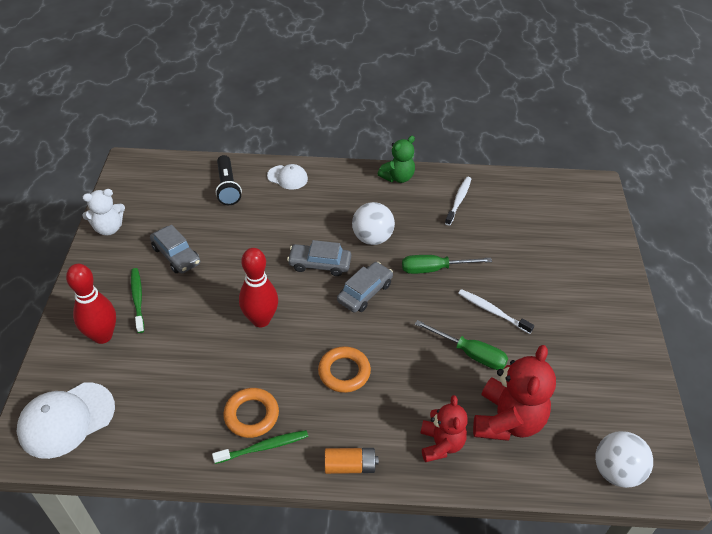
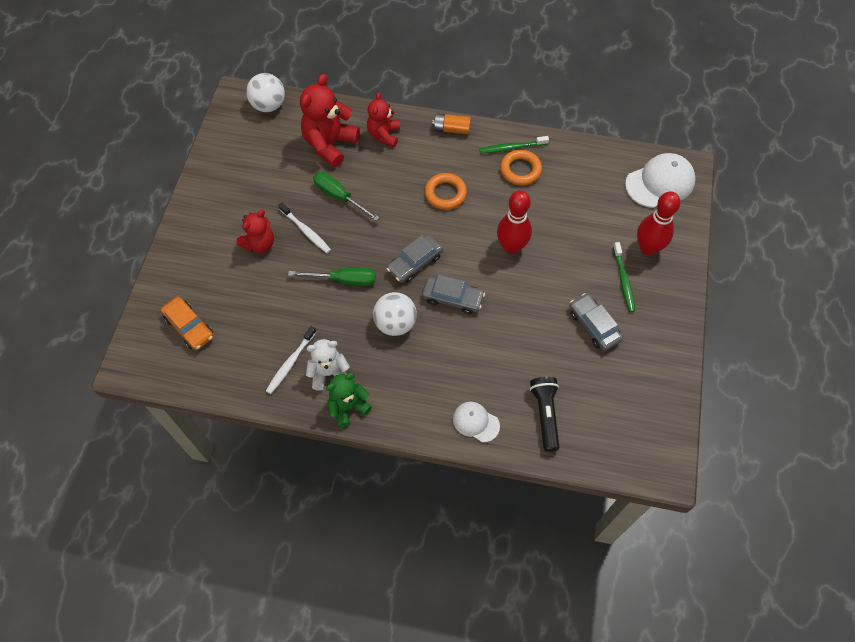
camera: 170 degrees left, 15 degrees up
(109, 228) = (668, 369): white teddy bear -> white teddy bear (329, 373)
(536, 293) = (259, 244): none -> red teddy bear
(563, 217) = (189, 327): none -> orange car

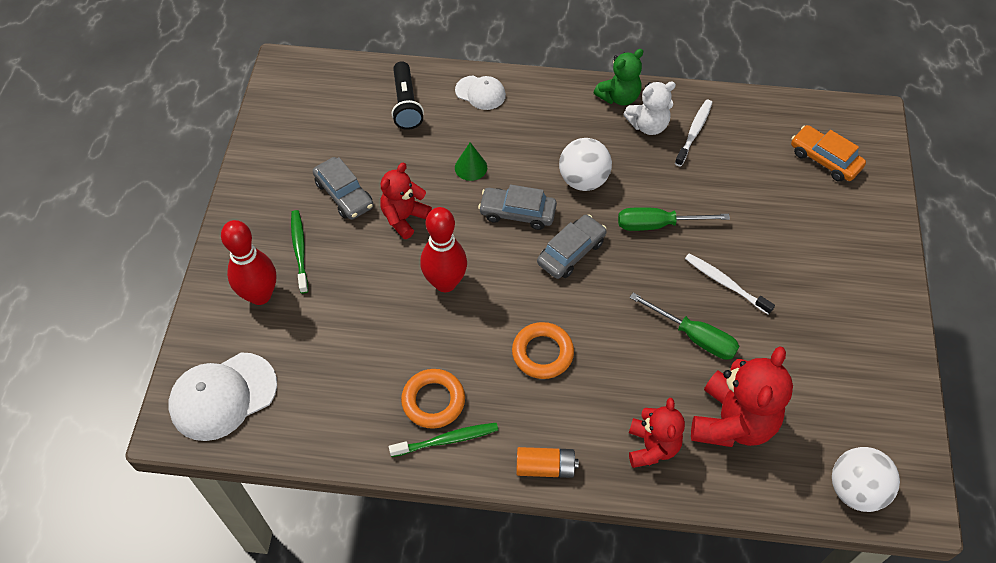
camera: 175 degrees right, 5 degrees down
(259, 244) = (781, 262): red teddy bear -> red teddy bear (404, 218)
(488, 343) = (471, 167): none -> green cone

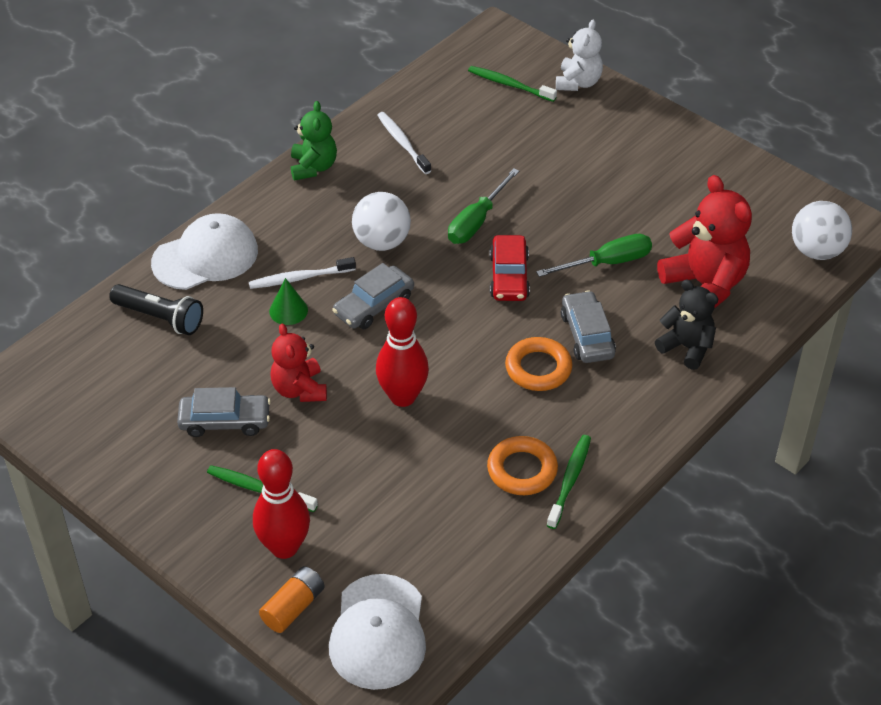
camera: 55 degrees left, 10 degrees down
(480, 93) = (205, 257): white cap -> white cap, size x1.73
(545, 467) = (651, 426): orange battery -> orange battery (293, 607)
(571, 252) = (452, 293): grey car -> grey car (587, 335)
(619, 279) = (509, 276): none -> red car
(648, 125) = (365, 167): white teddy bear -> white teddy bear (578, 82)
(652, 447) = (686, 347): red teddy bear -> black teddy bear
(726, 283) = (574, 214): white toothbrush -> white toothbrush (300, 278)
(824, 159) = (510, 85): orange car -> green toothbrush

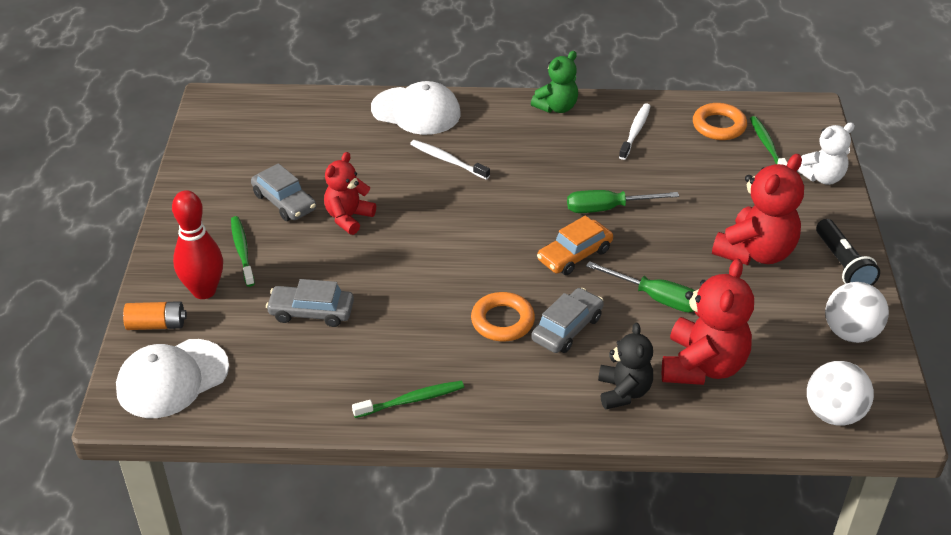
camera: 50 degrees right, 5 degrees down
(160, 318) = (341, 124): black flashlight -> black flashlight (842, 265)
(288, 310) = (412, 172): green cone -> none
(374, 305) = (464, 207): grey car -> grey car (311, 312)
(382, 242) = (528, 176): white ball -> white ball (850, 333)
(402, 397) = (396, 269): red bowling pin -> none
(509, 276) = (574, 255): red car -> orange car
(522, 470) = (394, 368): orange ring -> orange ring (719, 126)
(618, 175) = (755, 252): none -> red teddy bear

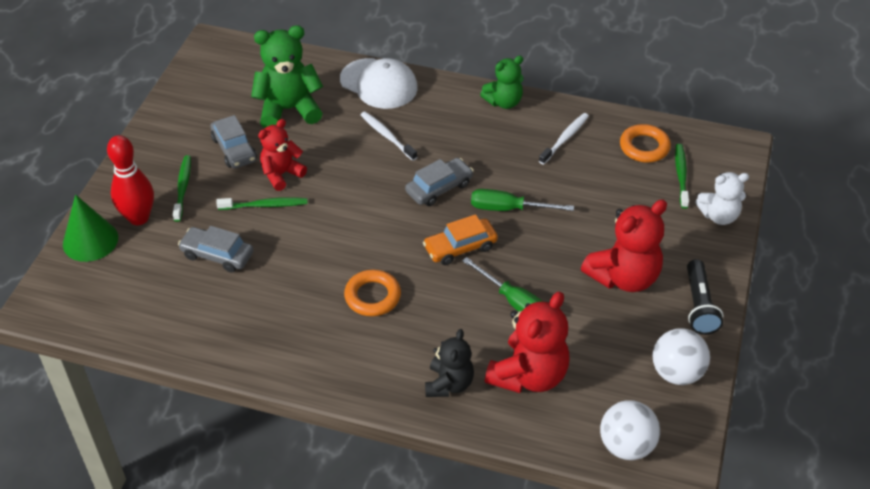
camera: 15 degrees right, 5 degrees up
(157, 325) = (90, 240): orange battery -> green cone
(172, 379) = (84, 291): white cap -> none
(328, 152) = (289, 109): none -> green teddy bear
(411, 400) = (267, 352): green toothbrush -> green toothbrush (264, 205)
(567, 328) = (425, 315): grey car -> grey car (439, 188)

